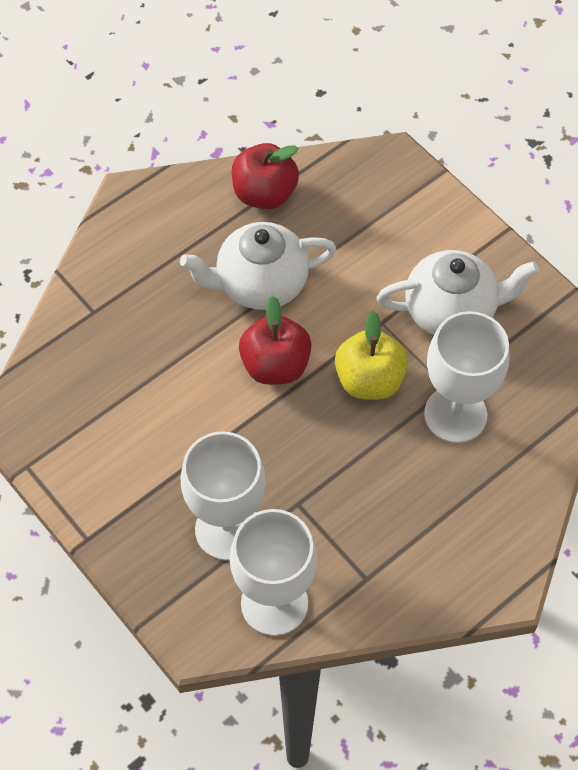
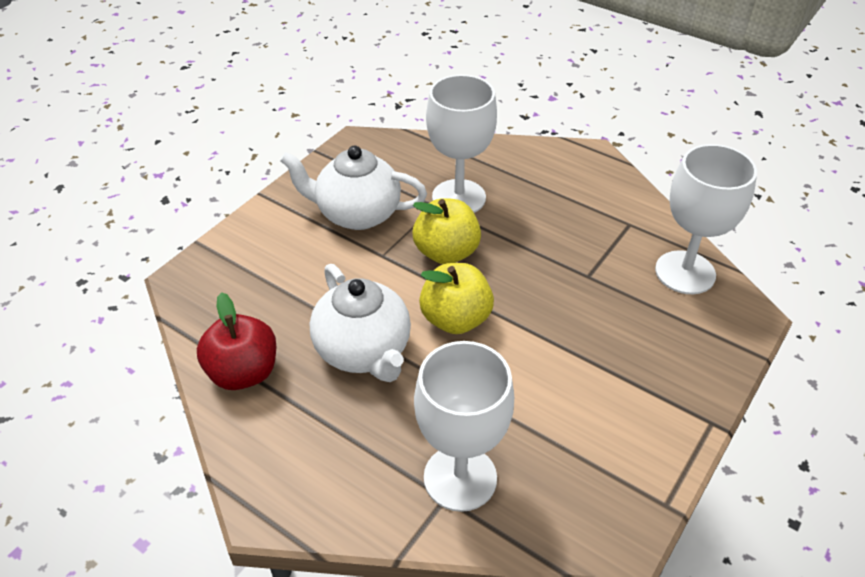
camera: 105 degrees left, 15 degrees down
(227, 529) = (638, 317): white goblet -> white goblet (460, 478)
(275, 365) = (455, 319): red apple -> yellow apple
(451, 311) = (357, 214): white teapot -> white teapot turned 60 degrees counterclockwise

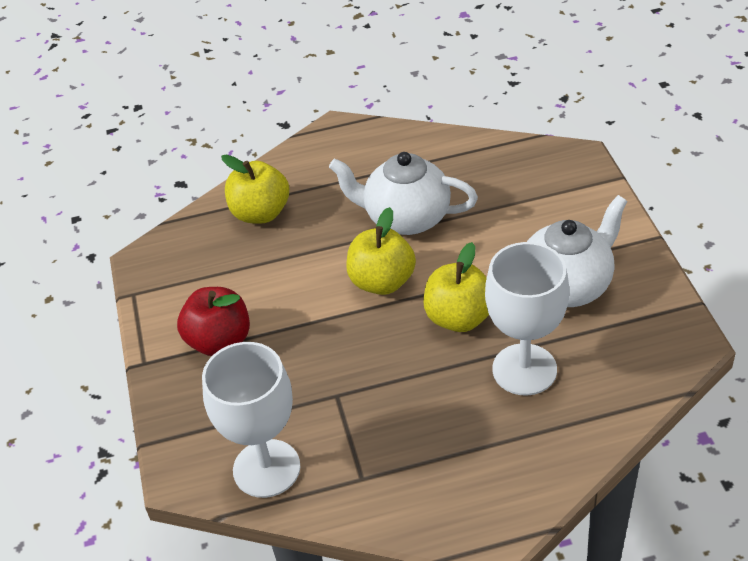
camera: 135 degrees right, 0 degrees up
(243, 372) = (449, 154): red apple -> red apple (219, 341)
(460, 478) = (260, 213): white goblet -> yellow apple

